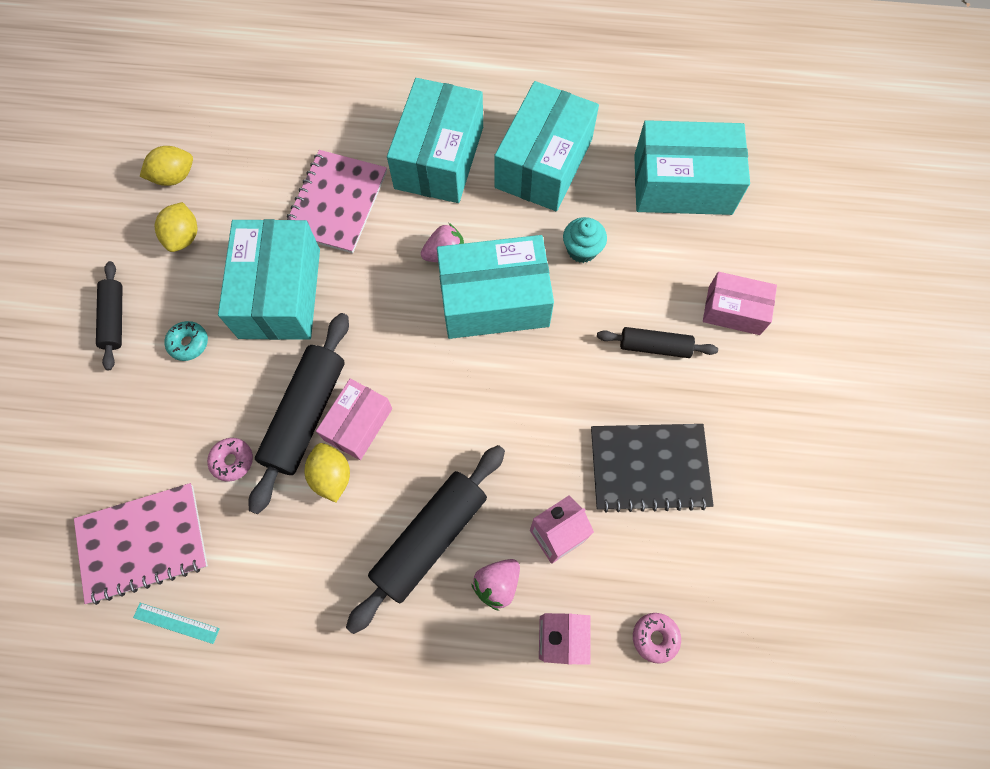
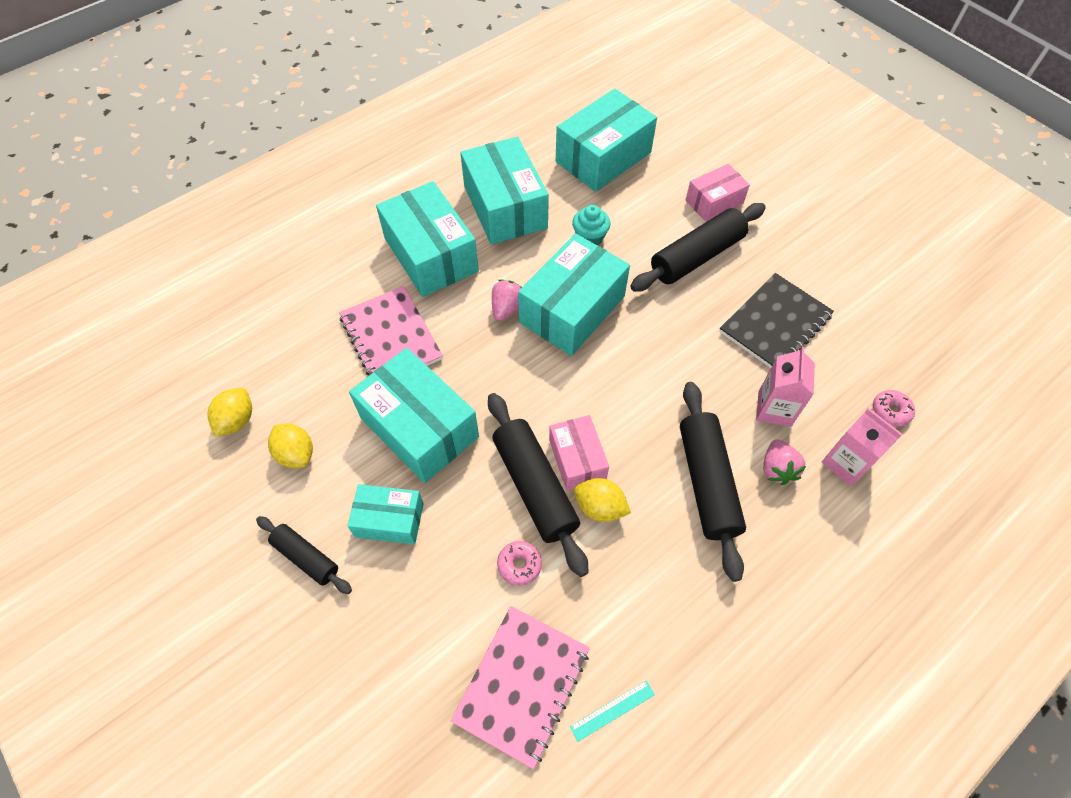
camera: 45 degrees left, 10 degrees down
(189, 343) = (389, 520): turquoise donut -> turquoise box
(654, 346) = (696, 256): black rolling pin -> black rolling pin, size x1.74

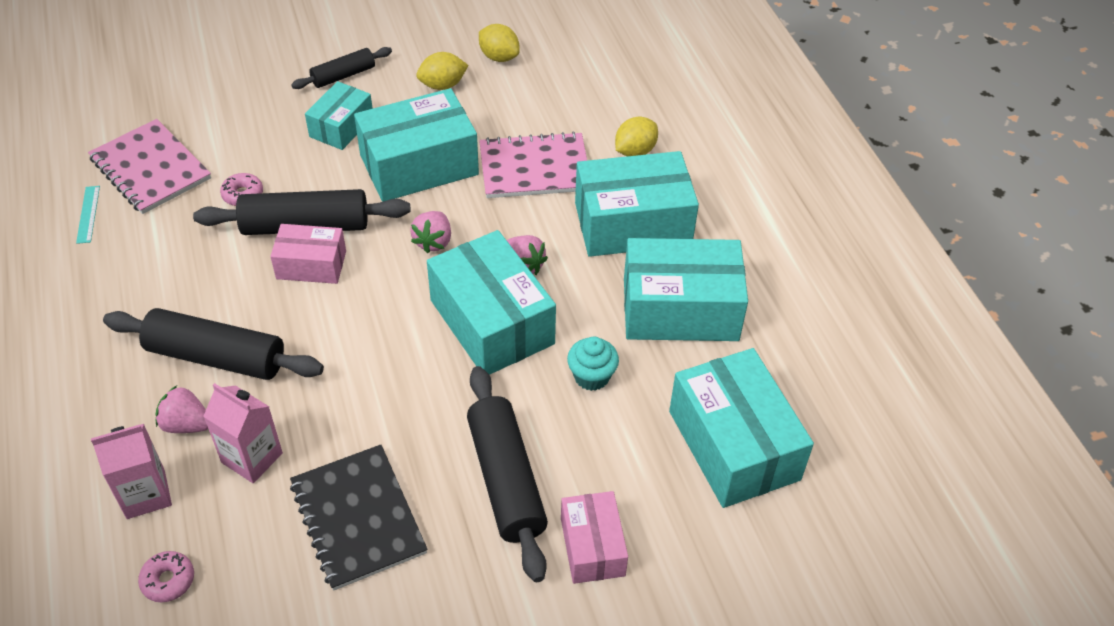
camera: 110 degrees right, 10 degrees down
(509, 378) = (433, 242): none -> pink strawberry
(600, 507) = (253, 265): yellow lemon -> yellow lemon (635, 151)

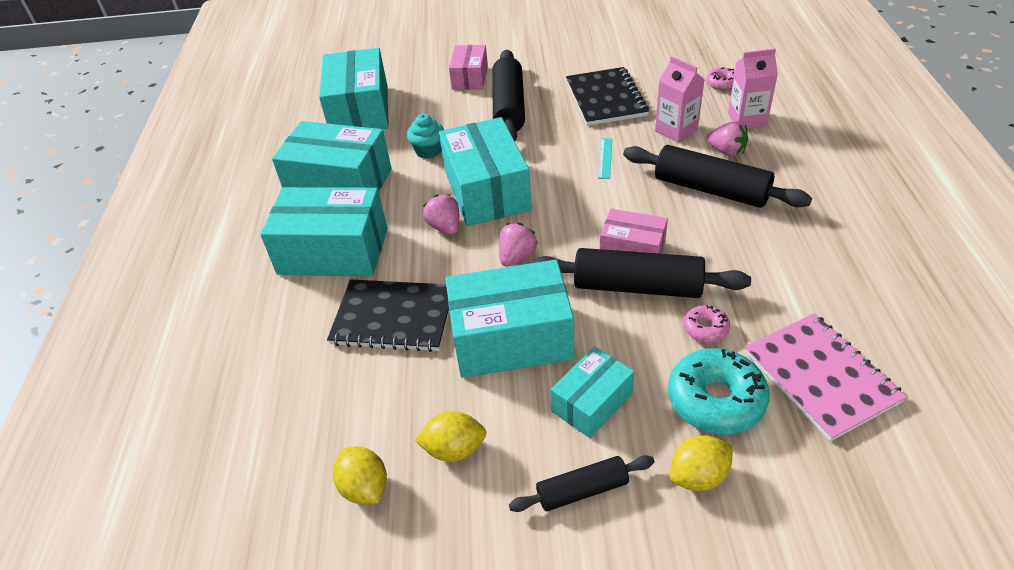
camera: 160 degrees left, 5 degrees down
(88, 214) = (874, 329): turquoise ruler -> turquoise ruler (605, 158)
(241, 141) = (715, 400): none -> turquoise donut
(534, 168) = (394, 317): pink notebook -> black notebook
(635, 151) = (284, 322): yellow lemon -> yellow lemon (698, 476)

